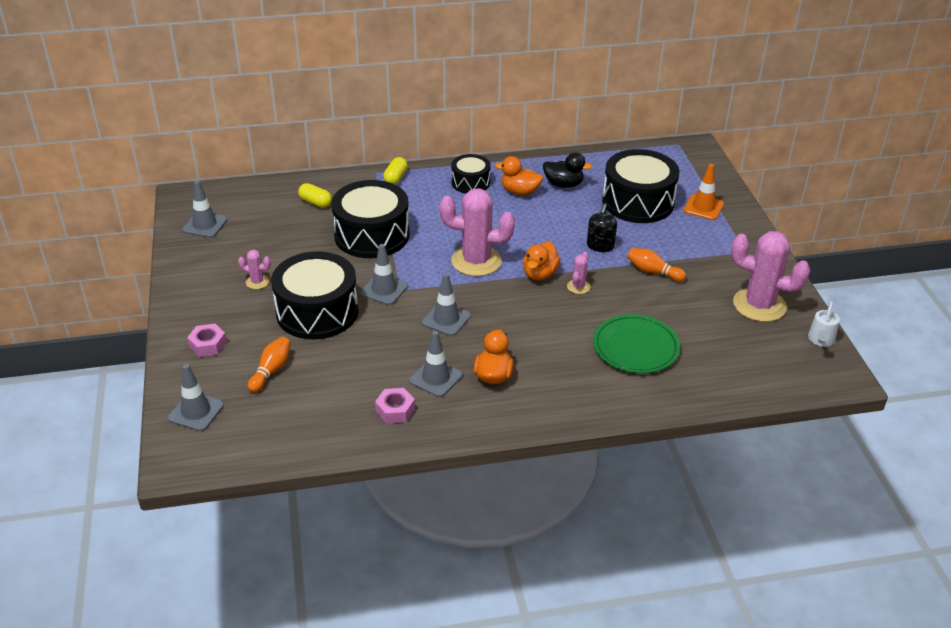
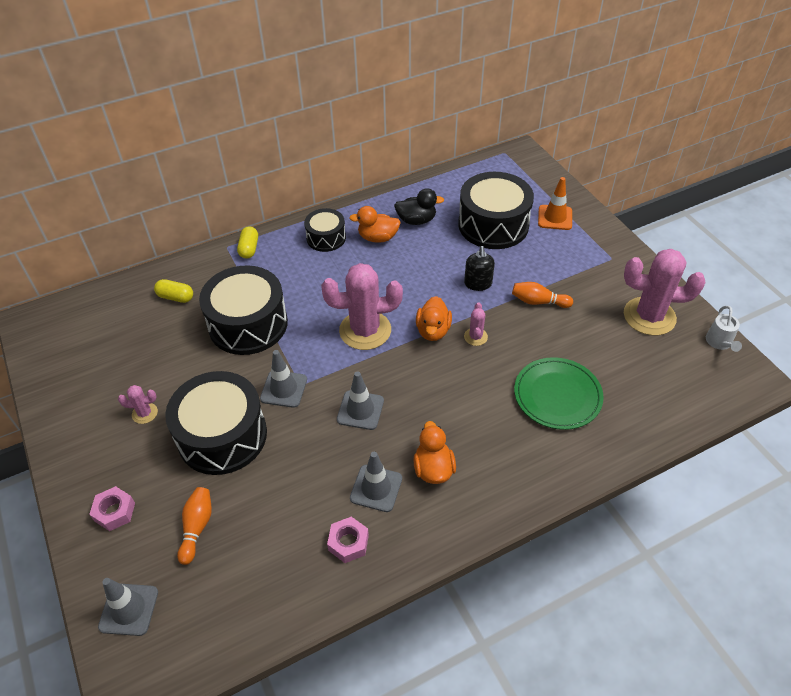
camera: 15 degrees left, 10 degrees up
(205, 225) = (64, 353): grey traffic cone -> none

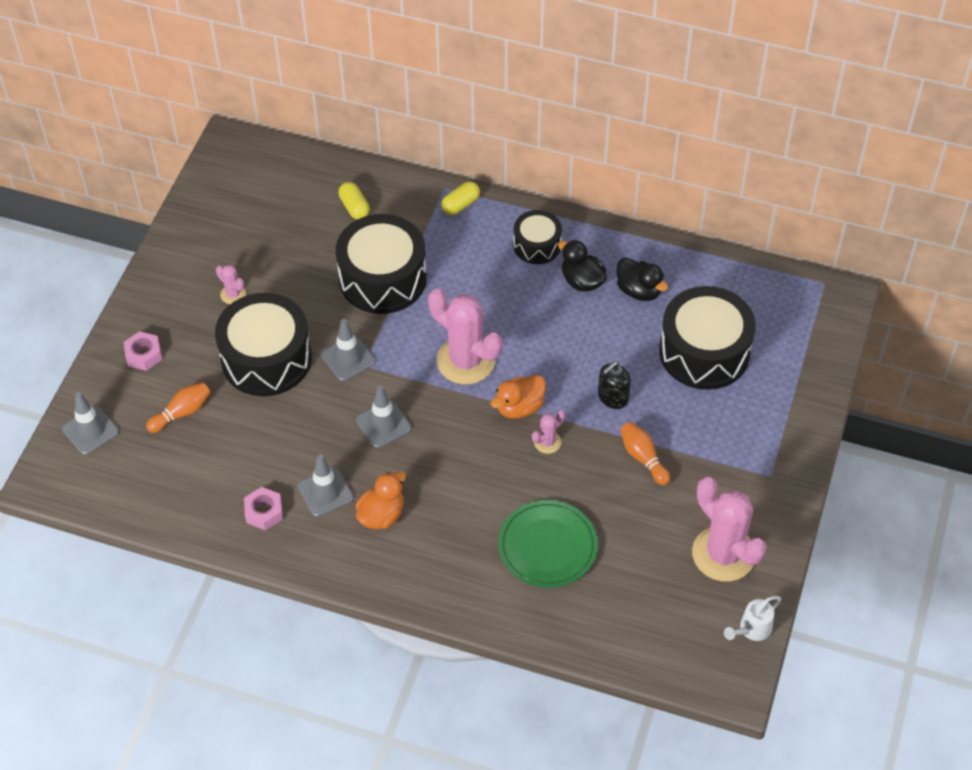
camera: 45 degrees right, 5 degrees up
(378, 238) = (582, 281): orange duck -> black duck
(555, 217) = (774, 392): orange traffic cone -> none

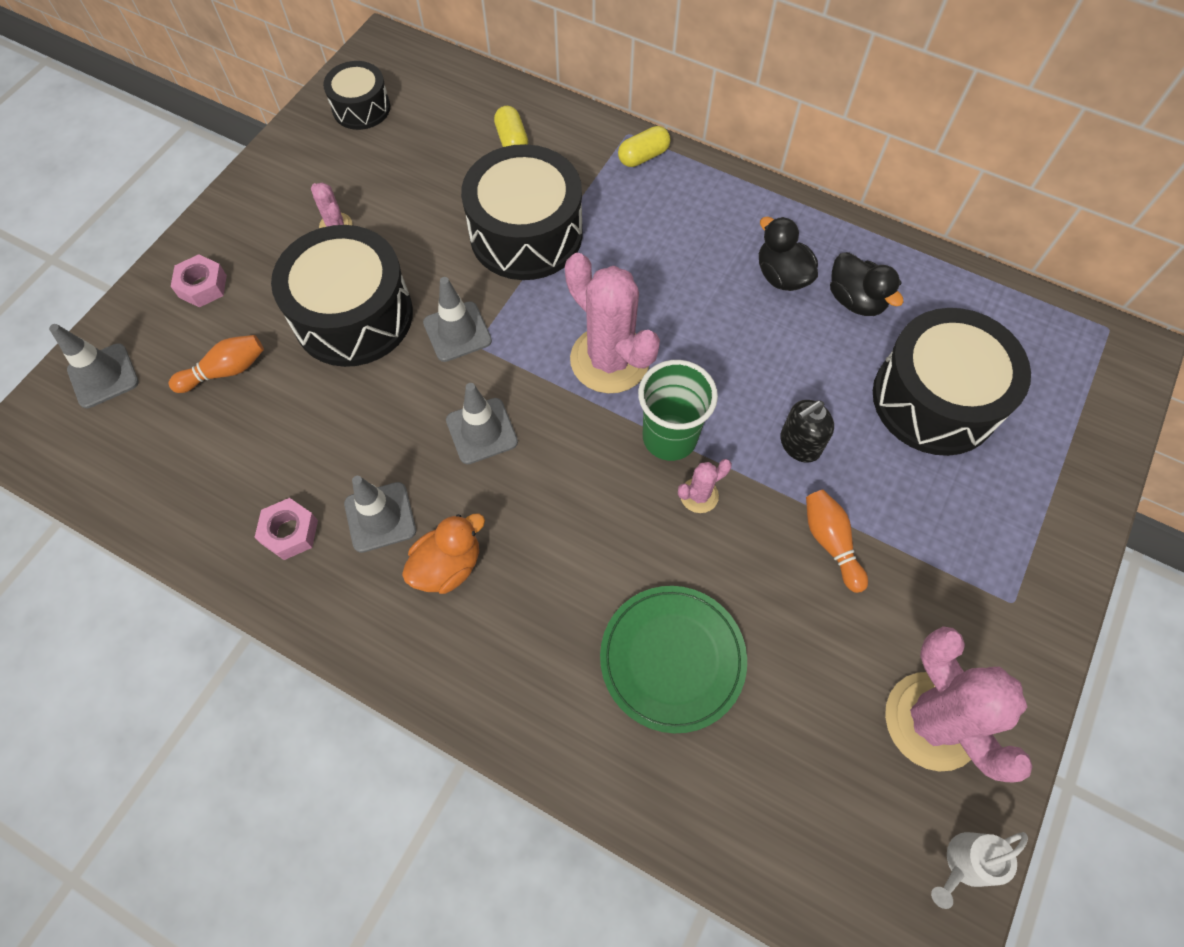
camera: 10 degrees right, 10 degrees up
(519, 407) = (669, 437): orange duck -> green cup
(537, 245) = (730, 221): black drum -> black drum (361, 108)

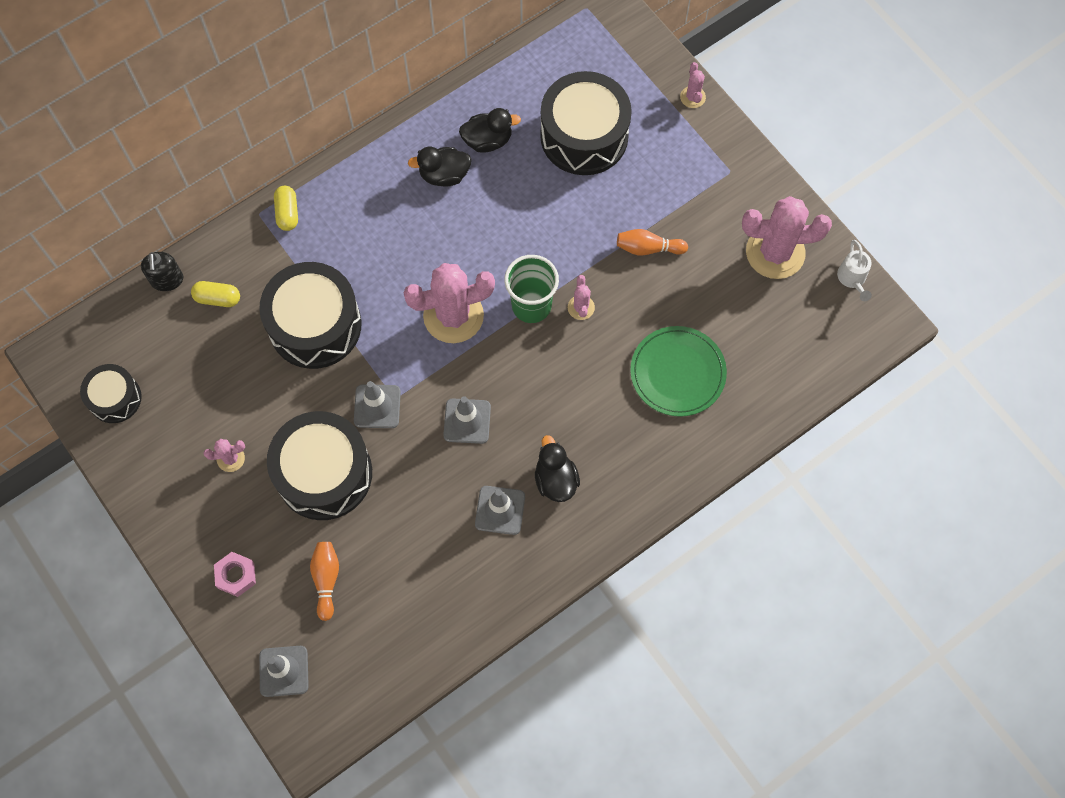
camera: 65 degrees left, 5 degrees up
(290, 532) = (482, 572): pink nut -> none
(448, 566) = (555, 480): orange duck -> black duck
(799, 444) = (575, 231): black soap dispenser -> black soap dispenser (167, 280)
(1085, 505) = (692, 97): none -> pink cactus

